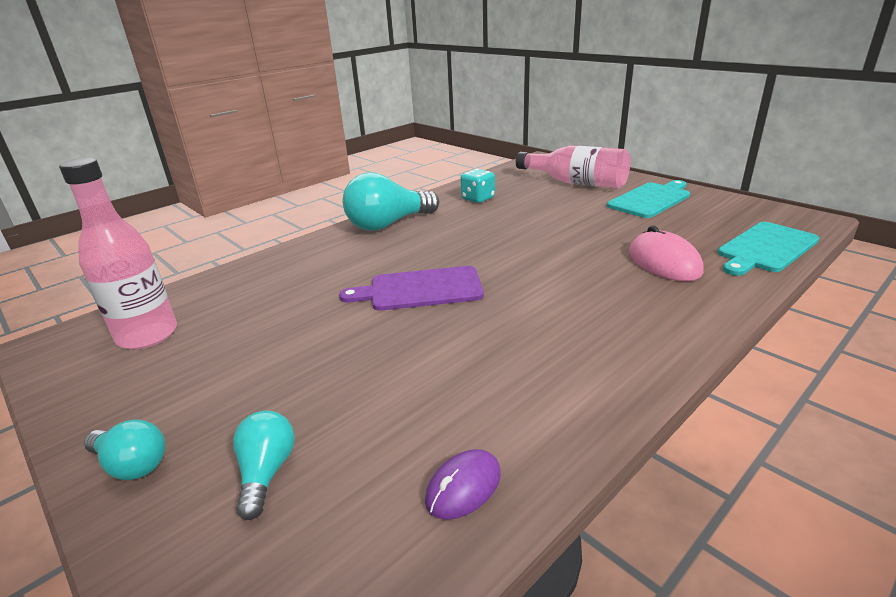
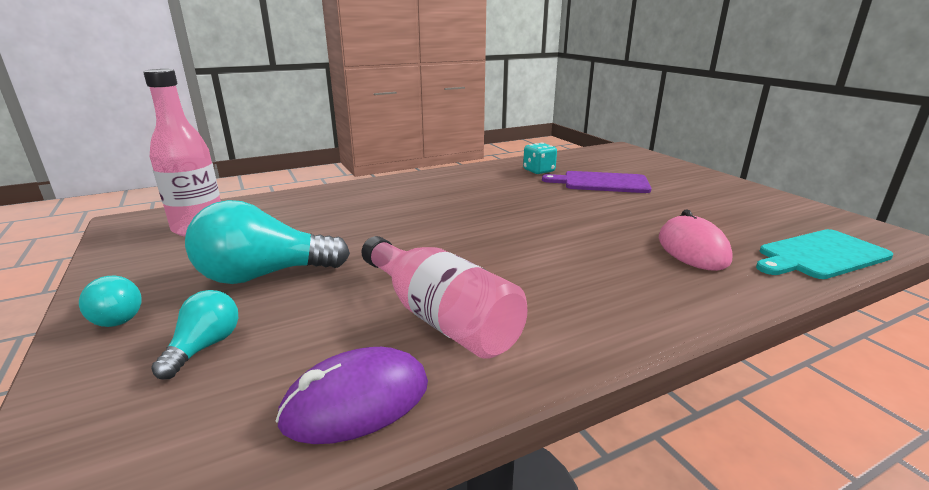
camera: 15 degrees right, 5 degrees down
(388, 224) = (445, 179): turquoise light bulb -> turquoise light bulb (264, 275)
(420, 289) = (436, 232): purple cutting board -> purple cutting board (601, 183)
(463, 487) = (356, 401): purple mouse -> purple mouse, size x1.61
(576, 183) = (643, 170): pink bottle -> pink bottle (440, 317)
(651, 199) = (713, 194): turquoise cutting board -> none

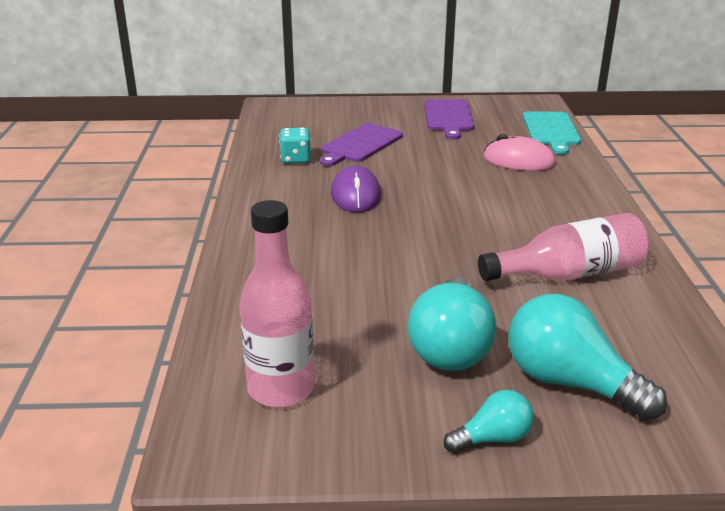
camera: 65 degrees left, 5 degrees up
(204, 347) = (570, 383): turquoise light bulb -> turquoise light bulb, size x1.88
(356, 401) = (658, 322): purple mouse -> purple mouse (355, 195)
(733, 201) = (448, 117): none -> purple cutting board

